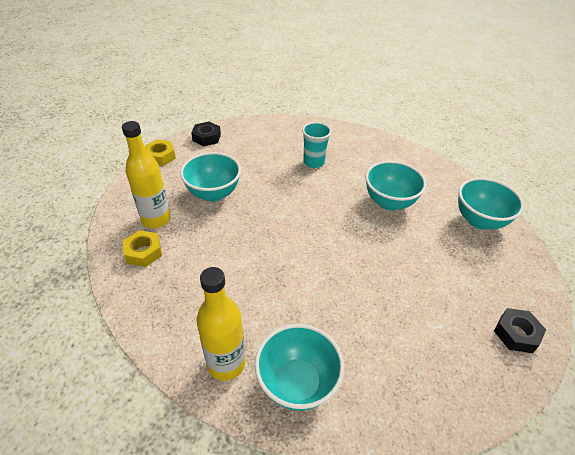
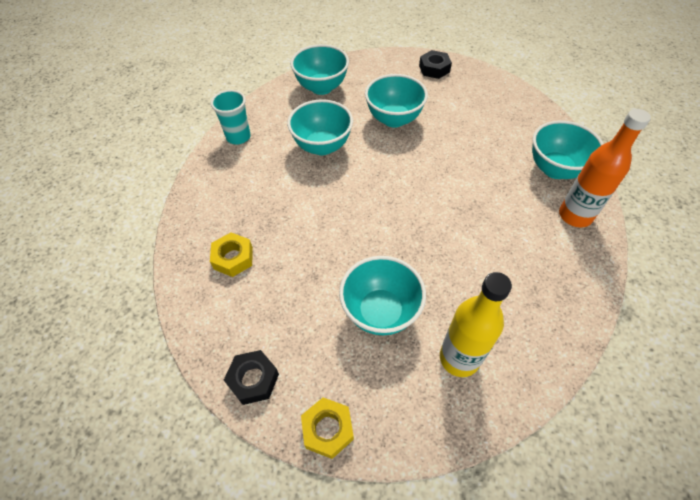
camera: 105 degrees left, 10 degrees up
(143, 252) = (514, 343): yellow nut -> yellow nut (233, 258)
(226, 363) = (575, 216): yellow bottle -> orange bottle
(313, 162) = (274, 223): turquoise cup -> turquoise cup (238, 137)
(418, 262) = (394, 119): none -> turquoise bowl

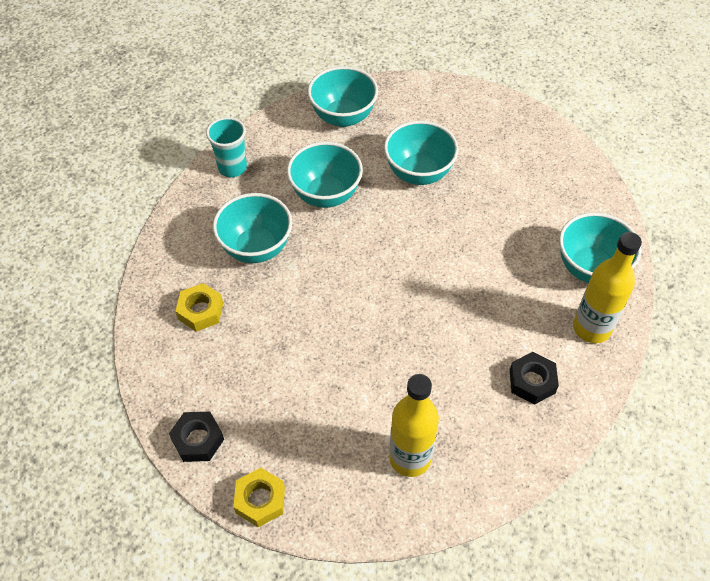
camera: 10 degrees right, 0 degrees up
(380, 312) = (342, 396): turquoise bowl -> turquoise bowl (256, 248)
(434, 69) = (488, 112): black nut -> black nut (532, 381)
(575, 216) = (591, 328): orange bottle -> yellow bottle

